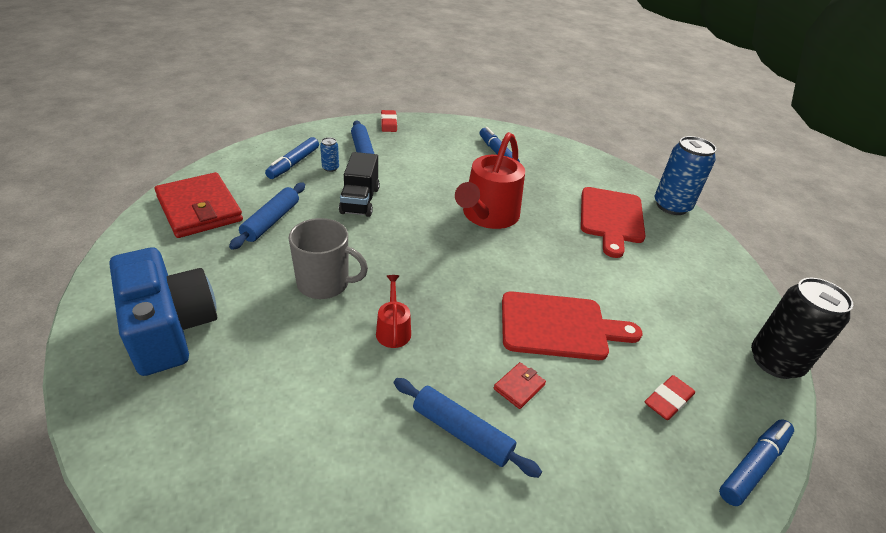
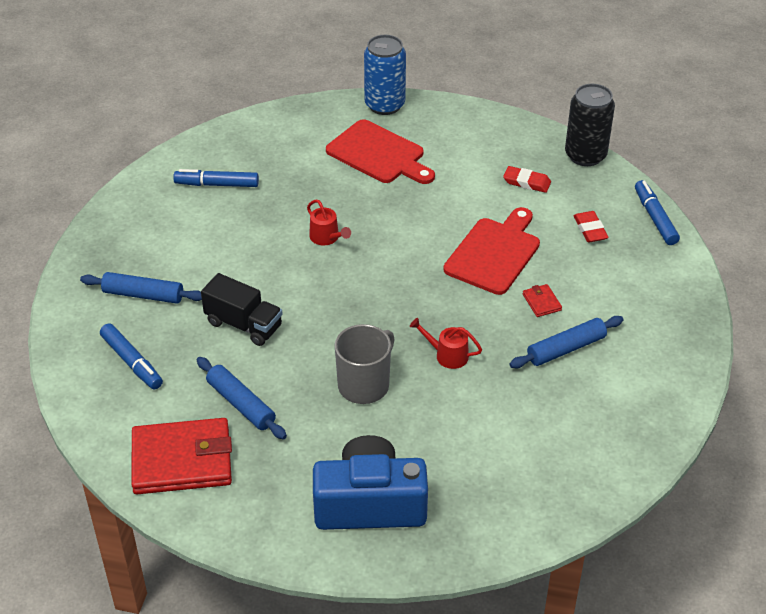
camera: 60 degrees left, 5 degrees up
(330, 168) = (162, 332): blue can -> none
(388, 123) = (88, 252): red eraser -> red eraser (526, 182)
(487, 216) = (327, 238): red watering can -> red watering can, size x0.47

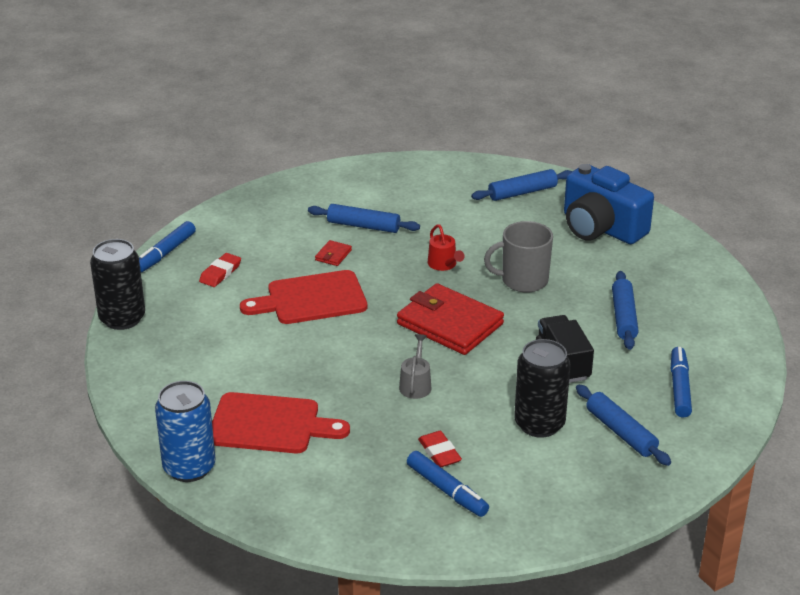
camera: 135 degrees left, 10 degrees down
(182, 460) = (701, 310): red wallet -> red wallet (450, 324)
(207, 264) = (539, 424): none -> black can
(327, 238) = (415, 384): red watering can -> grey watering can
(379, 154) = (270, 424): red cutting board -> red cutting board turned 105 degrees clockwise
(495, 498) = (522, 192): none -> blue rolling pin
(526, 182) = (200, 328): red eraser -> red eraser (439, 452)

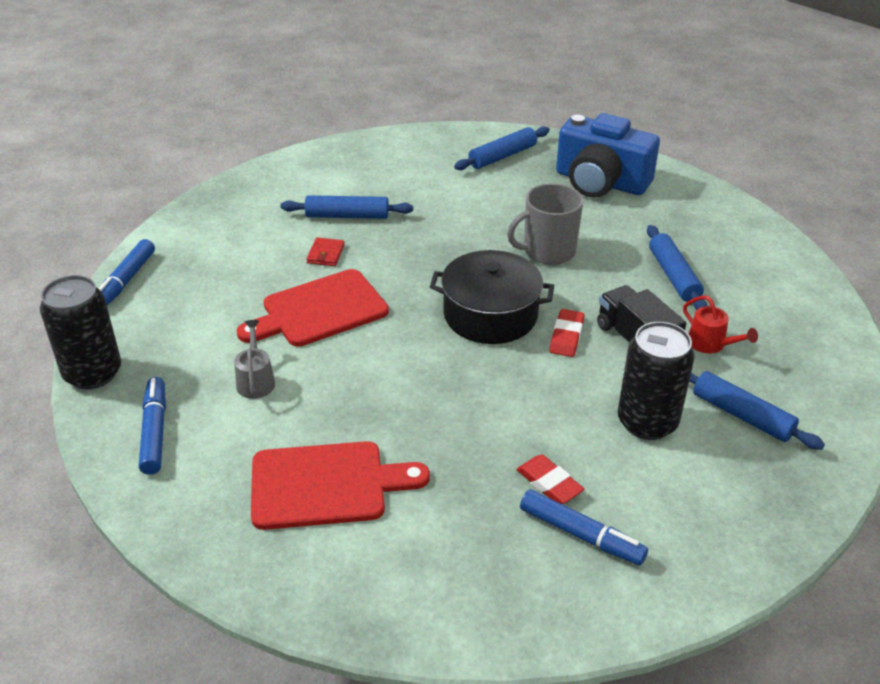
camera: 15 degrees left, 5 degrees up
(189, 468) = (240, 570): blue can -> none
(220, 273) = (199, 295): red eraser -> red eraser (566, 336)
(415, 384) = (483, 397): grey watering can -> grey watering can (255, 380)
(444, 264) = (454, 246): red watering can -> red watering can (711, 344)
(450, 324) = (490, 315): red wallet -> black pot
(680, 388) = (775, 349): blue marker -> blue marker (155, 431)

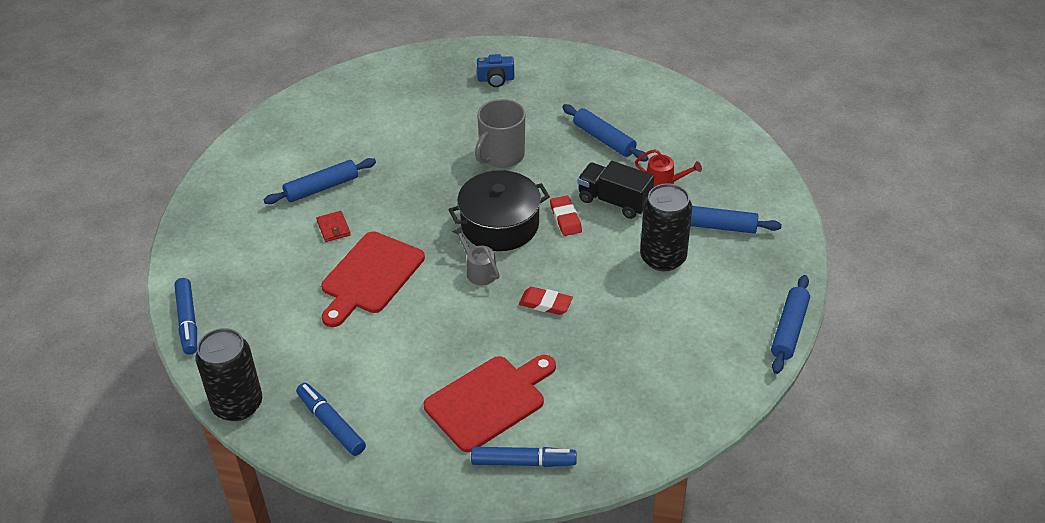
camera: 30 degrees left, 5 degrees up
(255, 380) = (371, 351): grey watering can -> grey watering can (478, 271)
(502, 156) = (402, 84): blue rolling pin -> blue rolling pin (789, 330)
(549, 483) = (632, 329): red eraser -> red eraser (545, 303)
(581, 535) = (676, 353): blue marker -> blue marker (523, 462)
(600, 182) = (496, 79): blue camera -> blue camera, size x0.45

